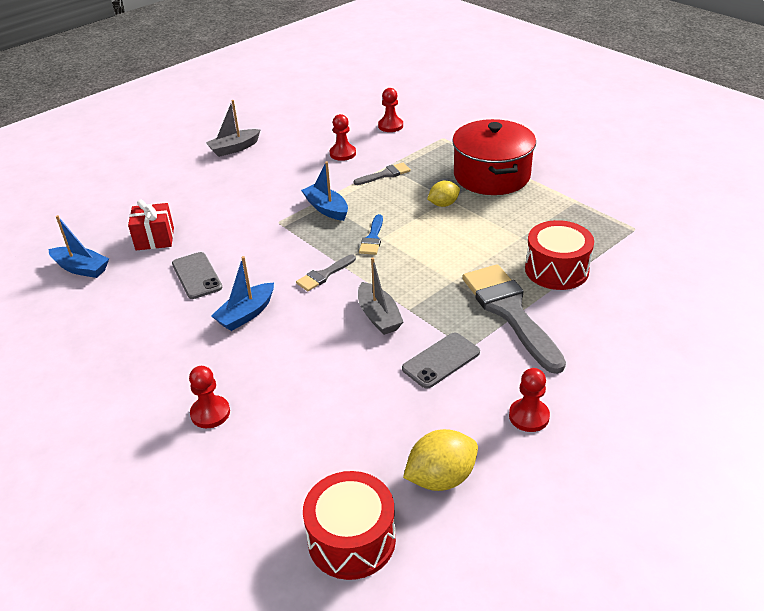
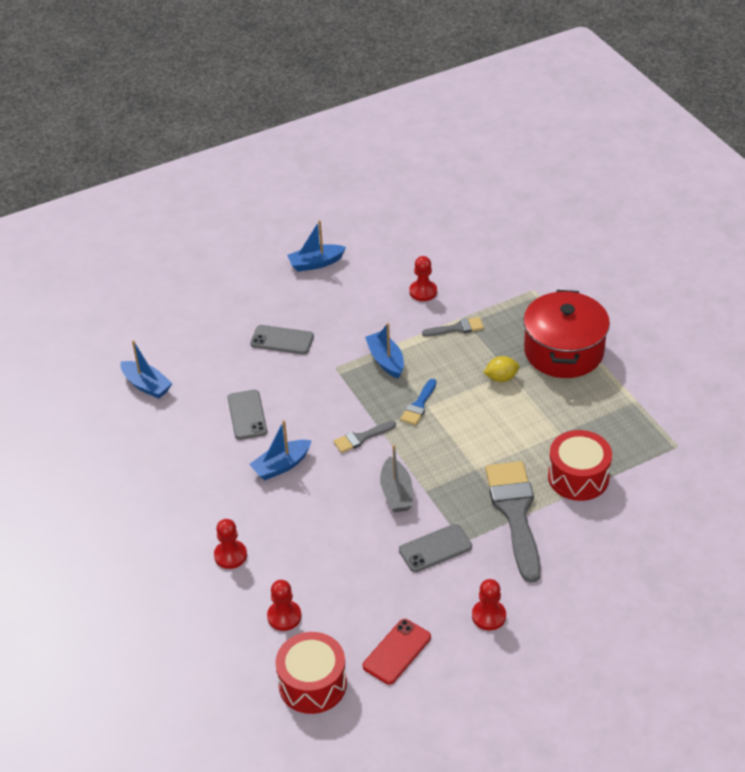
camera: 15 degrees right, 5 degrees up
(155, 239) = (217, 364): red gift -> none
(217, 209) = (282, 340): none -> grey phone
(234, 148) = (316, 263): grey boat -> blue boat
(390, 126) = (484, 262): red pawn -> red pawn (284, 616)
(441, 478) = (397, 652): yellow lemon -> red phone

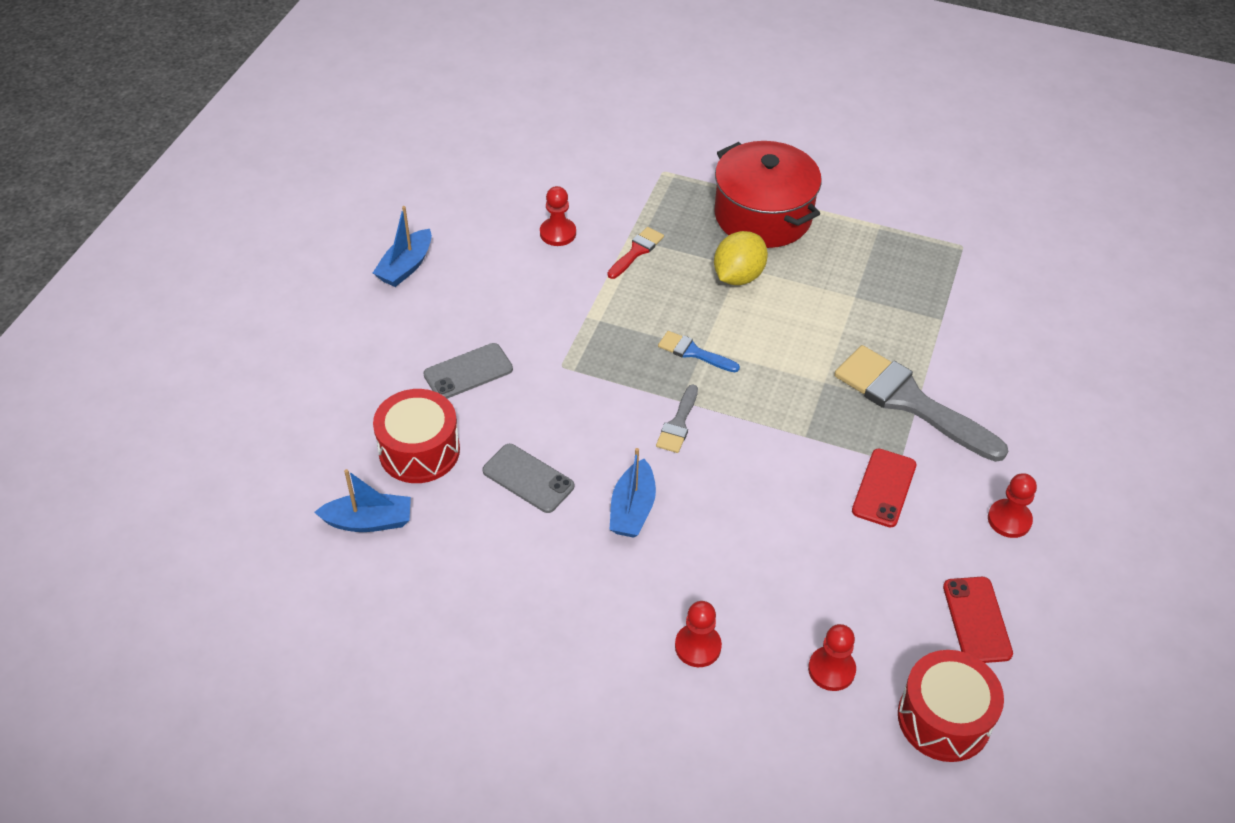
camera: 45 degrees left, 5 degrees up
(386, 360) = (605, 327): blue boat -> none
(396, 493) = (781, 457): grey boat -> none
(419, 405) = (694, 352): blue brush -> blue brush turned 135 degrees clockwise
(435, 548) = (884, 488): grey phone -> red phone
(457, 328) = (636, 251): grey brush -> red brush
(501, 378) = (738, 276): yellow lemon -> yellow lemon, size x1.54
(578, 477) = (920, 329): red drum -> red drum (419, 451)

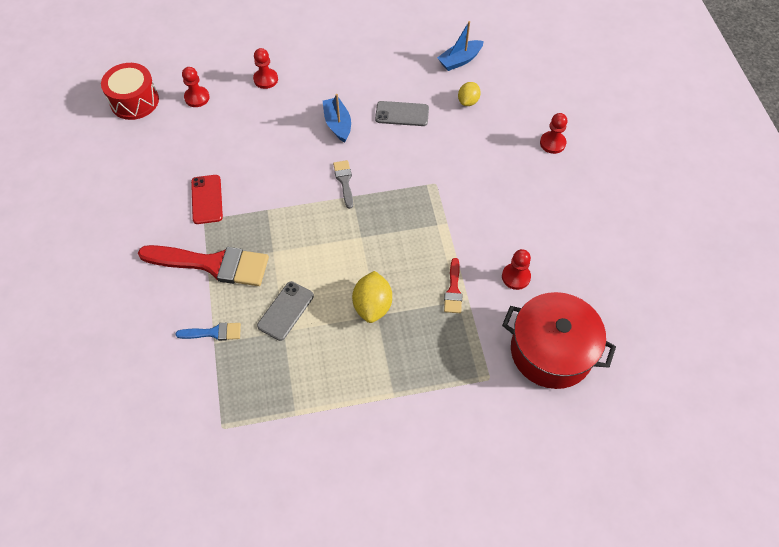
camera: 150 degrees right, 10 degrees up
(405, 267) = (583, 200): blue boat -> none
(419, 451) = (468, 101): red drum -> yellow lemon
(468, 372) = (483, 154): grey phone -> grey phone (286, 311)
(694, 352) = (365, 231): blue brush -> blue brush (213, 332)
(763, 216) = (388, 373): red pot -> red pot (551, 351)
(910, 402) = (212, 264): grey brush -> red brush
(977, 620) = (131, 152): red phone -> none
(1009, 520) = (127, 215): red pawn -> red pawn (552, 143)

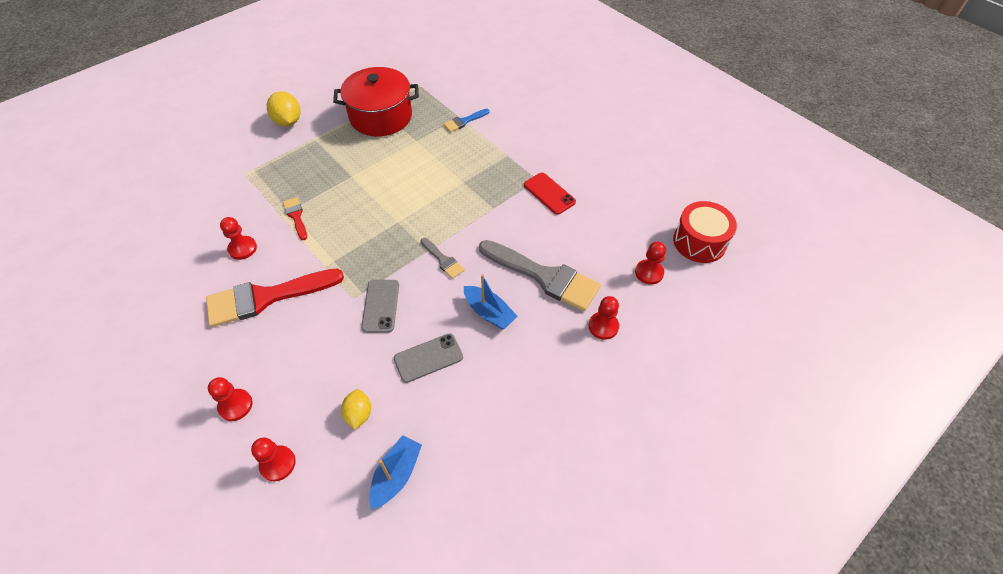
camera: 150 degrees right, 5 degrees down
(212, 264) = (502, 155): red brush -> red brush (267, 297)
(276, 131) = (544, 276): none -> grey brush
(286, 311) = (423, 151): grey phone -> grey phone (381, 306)
(372, 306) = (358, 180): yellow lemon -> yellow lemon (288, 121)
(532, 97) = (278, 464): none -> red pawn
(551, 351) = (198, 208): red pot -> red pot (381, 116)

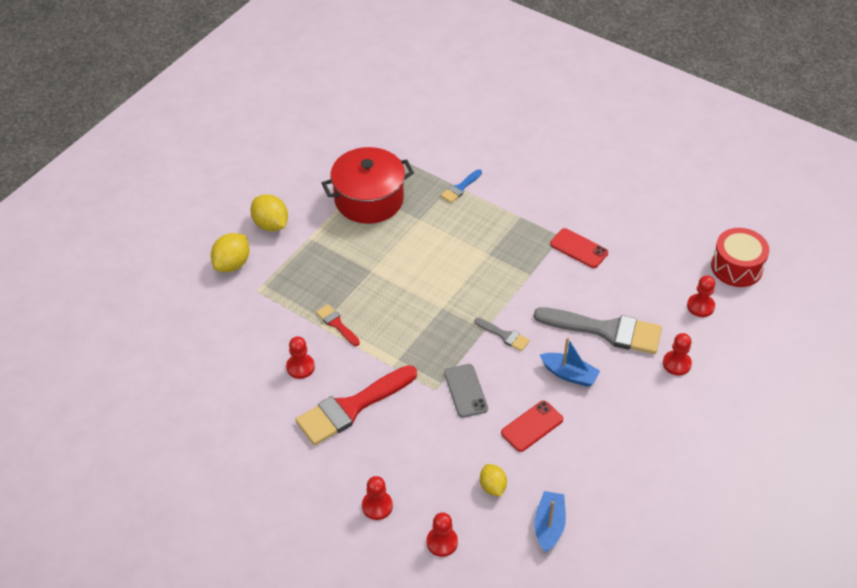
camera: 15 degrees left, 5 degrees down
(238, 147) = (232, 264): none -> yellow lemon
(428, 358) = (532, 426): grey phone -> red phone

